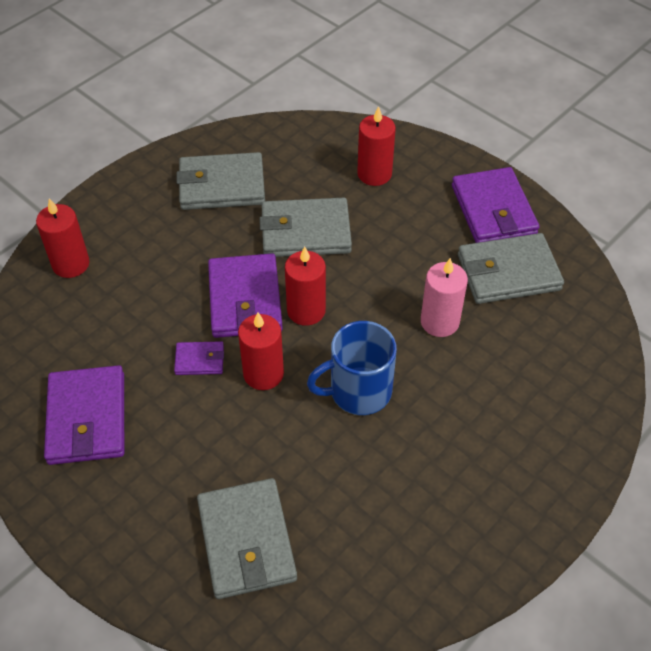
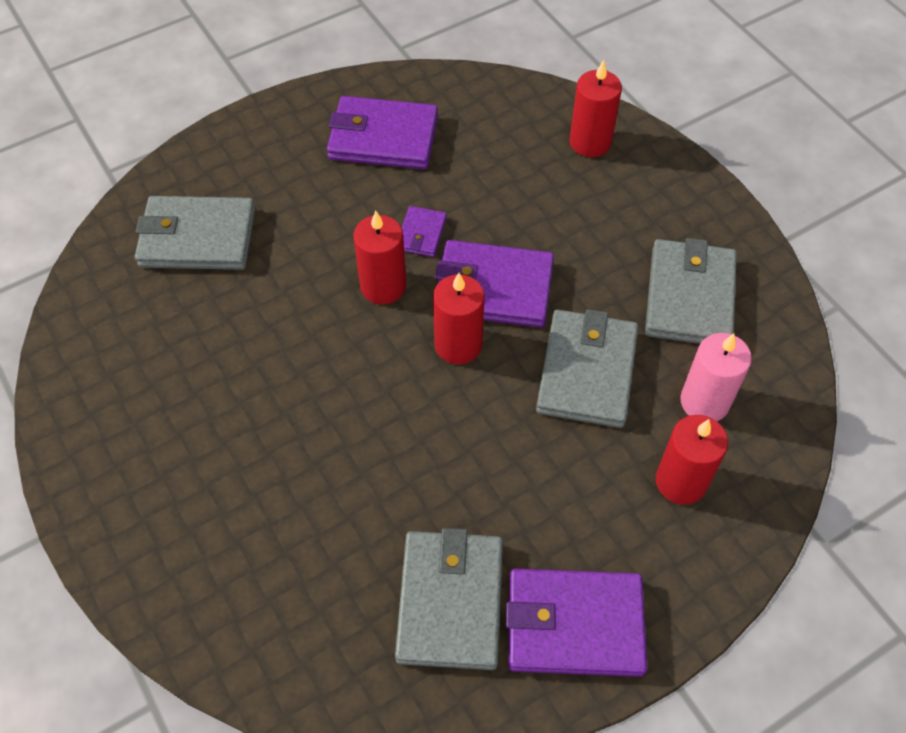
camera: 105 degrees right, 5 degrees up
(358, 391) = (326, 370): blue mug -> none
(439, 322) = (394, 485): pink candle -> pink candle (704, 402)

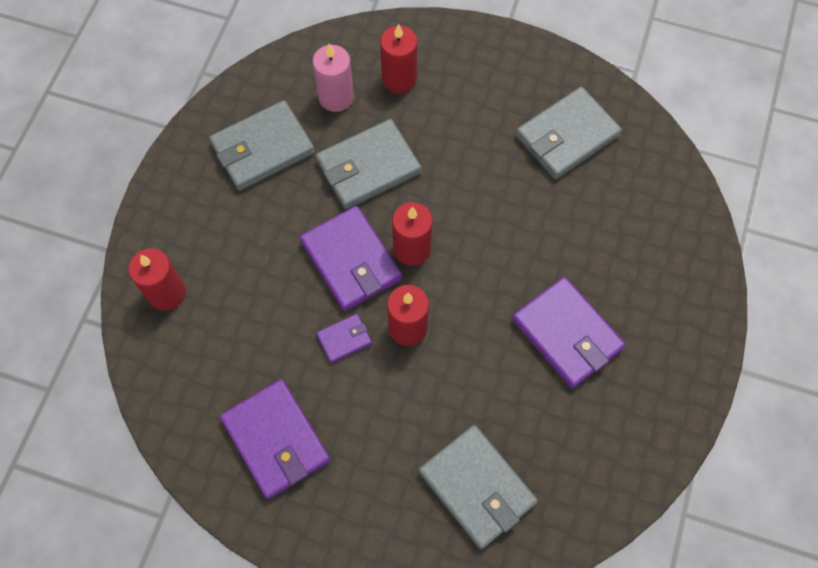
camera: 130 degrees left, 10 degrees up
(574, 624) = (524, 76): purple wallet -> purple wallet (566, 334)

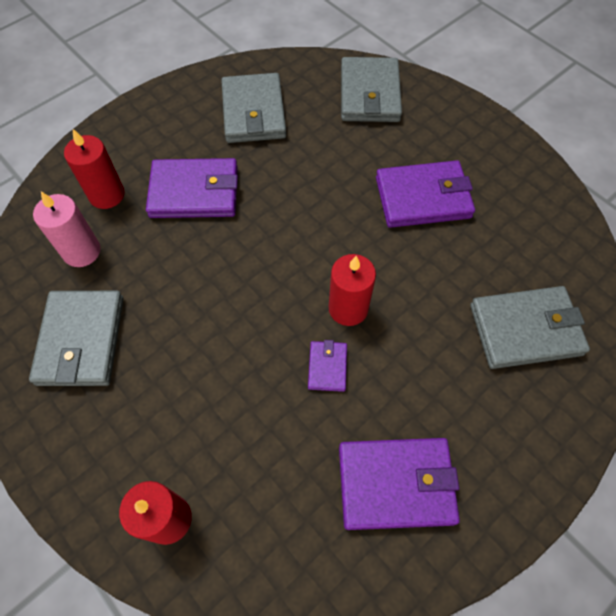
camera: 60 degrees left, 5 degrees down
(351, 261) = (253, 322): purple wallet -> purple wallet (194, 192)
(368, 167) = (172, 261): grey wallet -> grey wallet (369, 94)
(412, 249) = (275, 267): red candle -> none

